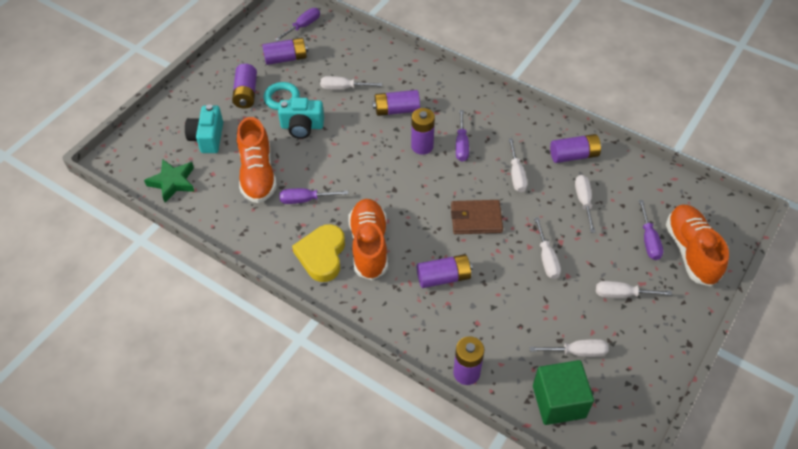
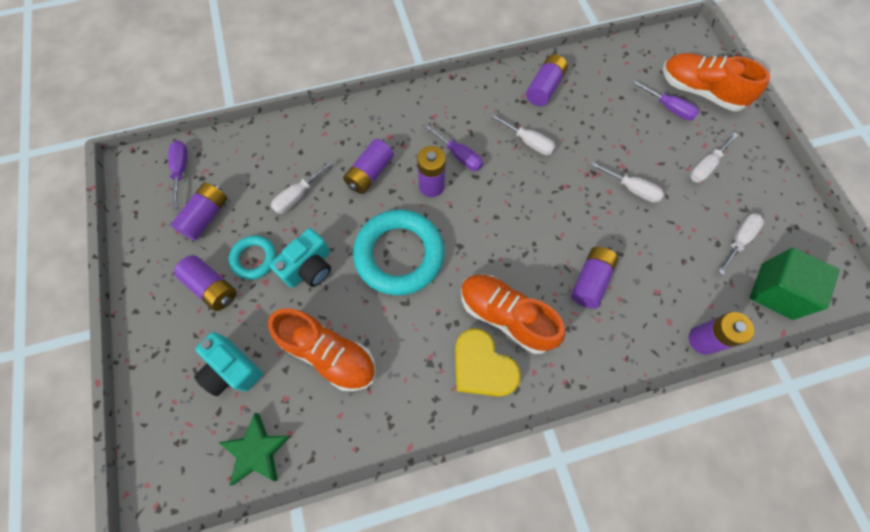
camera: 50 degrees left, 15 degrees up
(305, 200) = (402, 332): purple screwdriver -> none
(355, 163) = (399, 255): none -> turquoise ring
(476, 219) = (548, 207): brown wallet -> none
(583, 201) = (596, 119): white screwdriver -> none

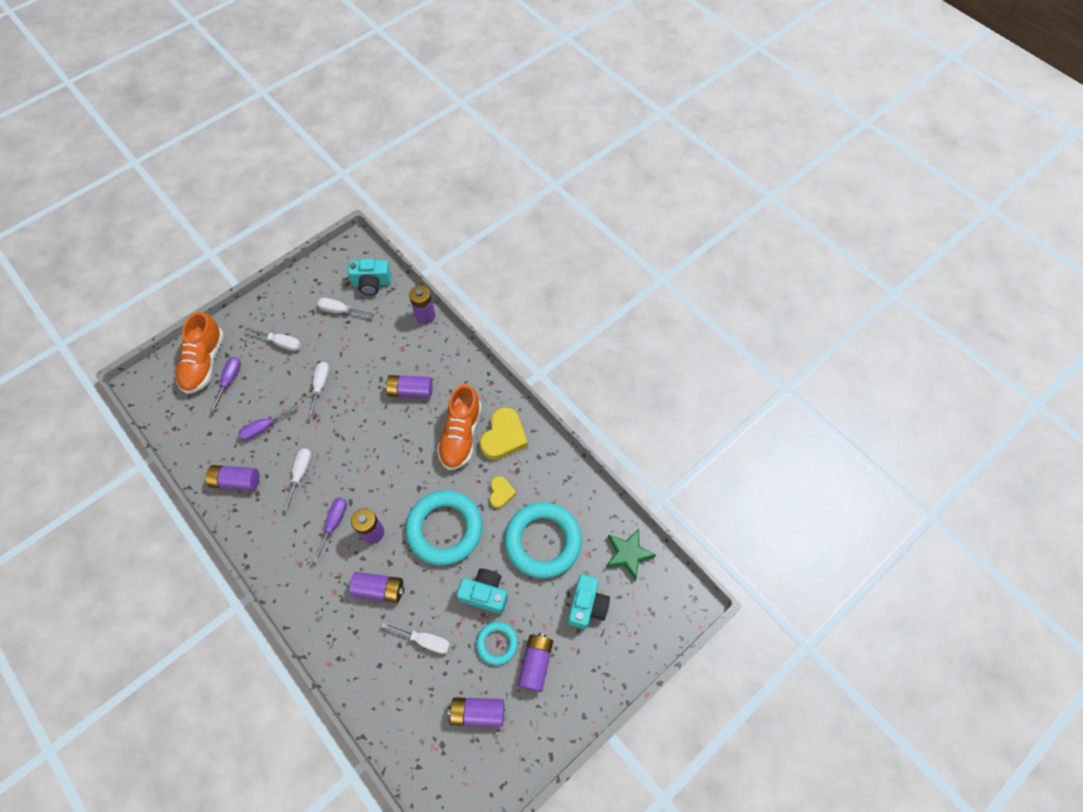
camera: 115 degrees left, 5 degrees down
(181, 170) = (442, 771): purple screwdriver -> purple screwdriver (264, 428)
(329, 353) = (543, 541): orange shoe -> turquoise ring
(410, 331) = (501, 493): none -> yellow heart
(776, 291) = (372, 283): green cube -> turquoise camera

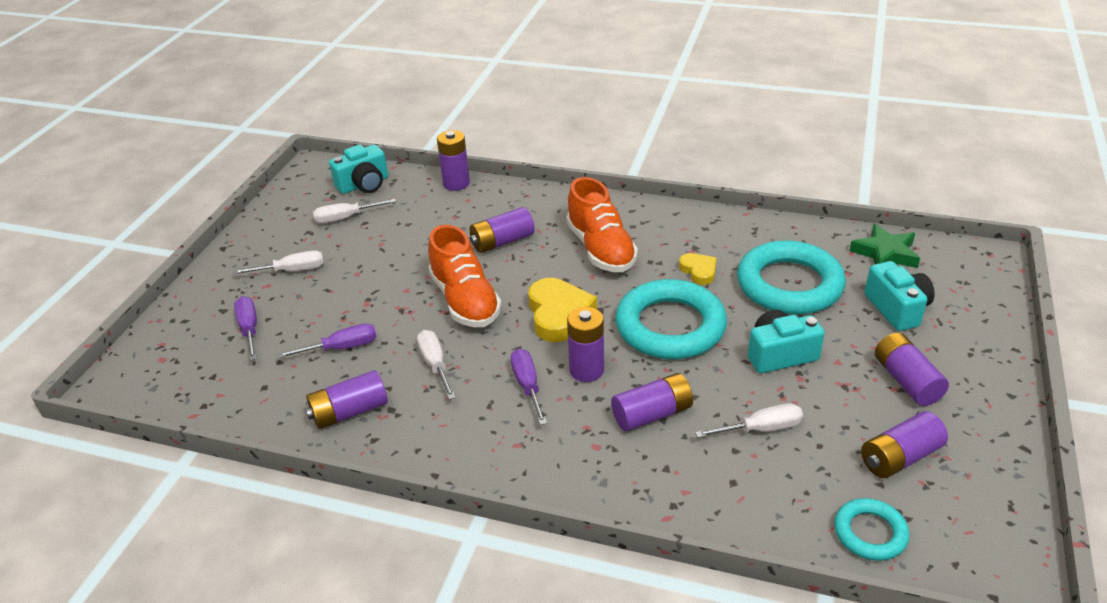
camera: 30 degrees left, 25 degrees down
(204, 362) = (195, 329): orange shoe -> orange shoe (465, 300)
(264, 428) = (341, 348): purple screwdriver -> purple screwdriver turned 135 degrees counterclockwise
(320, 386) = (383, 283): white screwdriver -> none
(497, 643) = (845, 387): turquoise ring -> turquoise ring (870, 533)
(503, 436) = (649, 230): yellow heart -> yellow heart (559, 314)

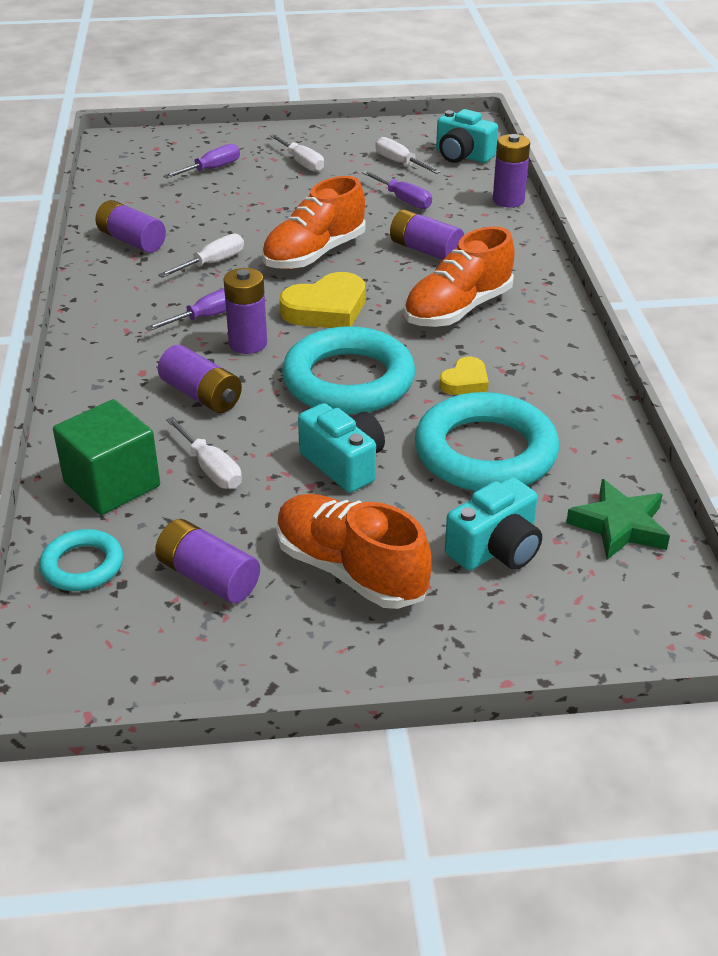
camera: 65 degrees right, 0 degrees up
(341, 348) = (210, 214): purple screwdriver -> purple screwdriver (403, 200)
(762, 495) = (112, 484): none -> green cube
(906, 381) = (350, 570): purple battery -> orange shoe

